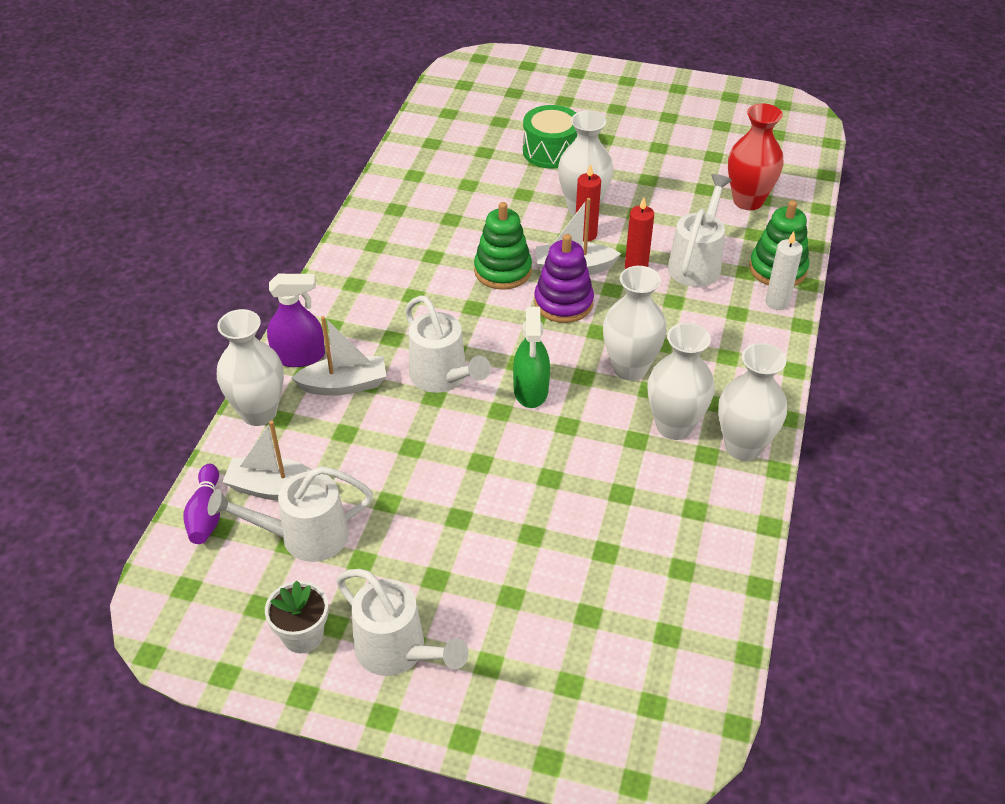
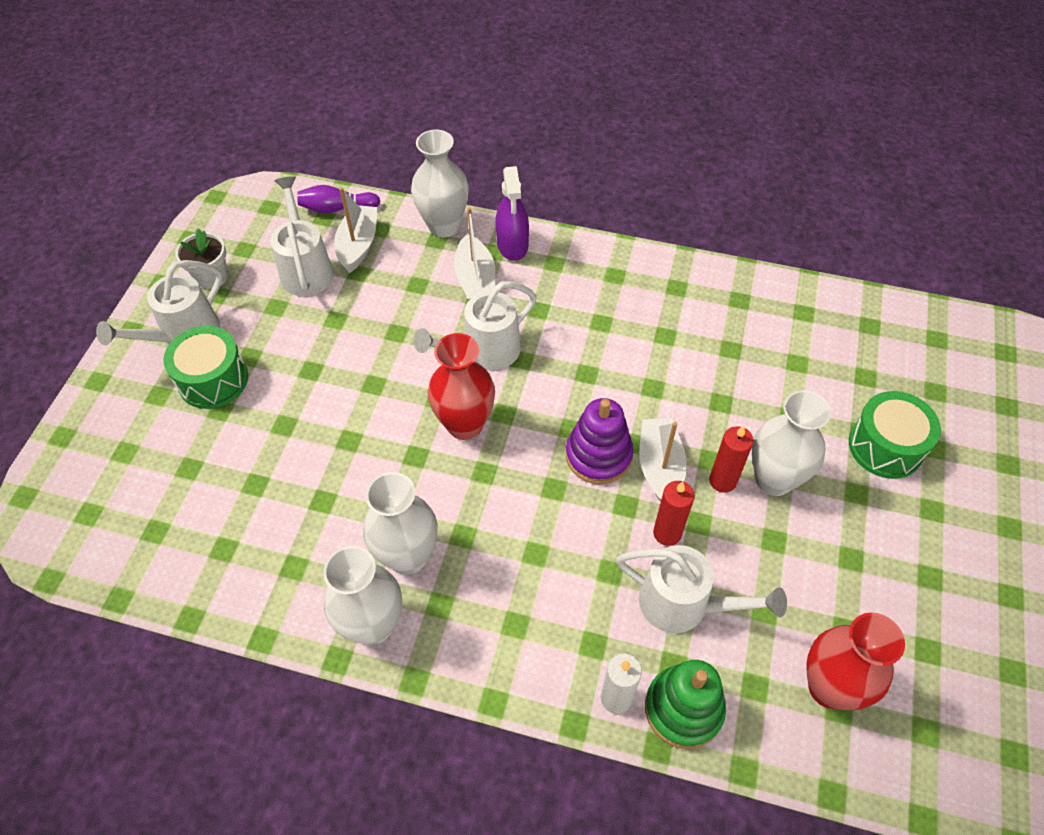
camera: 90 degrees right, 10 degrees up
(468, 609) = (213, 379): none -> green drum
(502, 271) = (647, 398): green stacking toy -> none
(531, 390) = (465, 424): green spray bottle -> red vase
(630, 368) = (496, 517): white vase -> none

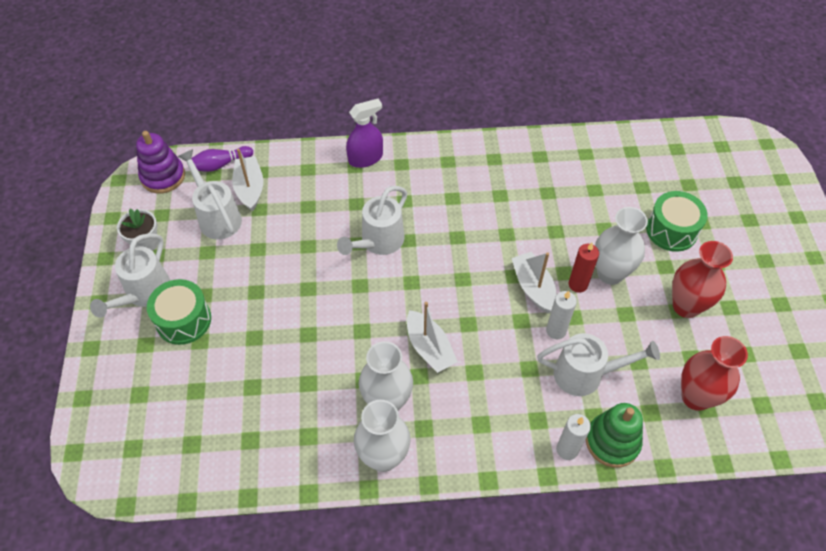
camera: 20 degrees left, 0 degrees up
(444, 226) = (308, 157): white vase -> none
(465, 424) = (387, 298): red vase -> red vase (686, 306)
(475, 279) = (349, 191): white boat -> white boat (429, 348)
(512, 245) = (365, 158): purple spray bottle -> purple spray bottle turned 90 degrees counterclockwise
(598, 455) = (489, 292): purple stacking toy -> purple stacking toy (163, 176)
(667, 533) = (556, 330): red candle -> white candle

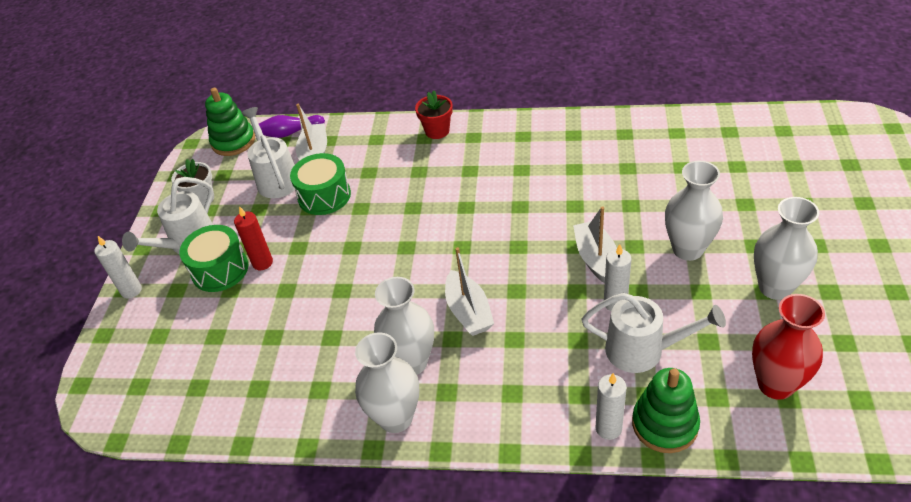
camera: 15 degrees right, 10 degrees down
(98, 348) = (131, 290): none -> white candle
(163, 176) = (233, 141): purple stacking toy -> green stacking toy
(365, 158) = (437, 131): purple spray bottle -> red flower pot
(378, 242) = (434, 207): white watering can -> none
(578, 284) = (648, 258): red candle -> red candle (262, 263)
(671, 230) = (767, 209): green drum -> green drum (324, 196)
(686, 306) = (775, 287): red vase -> white vase

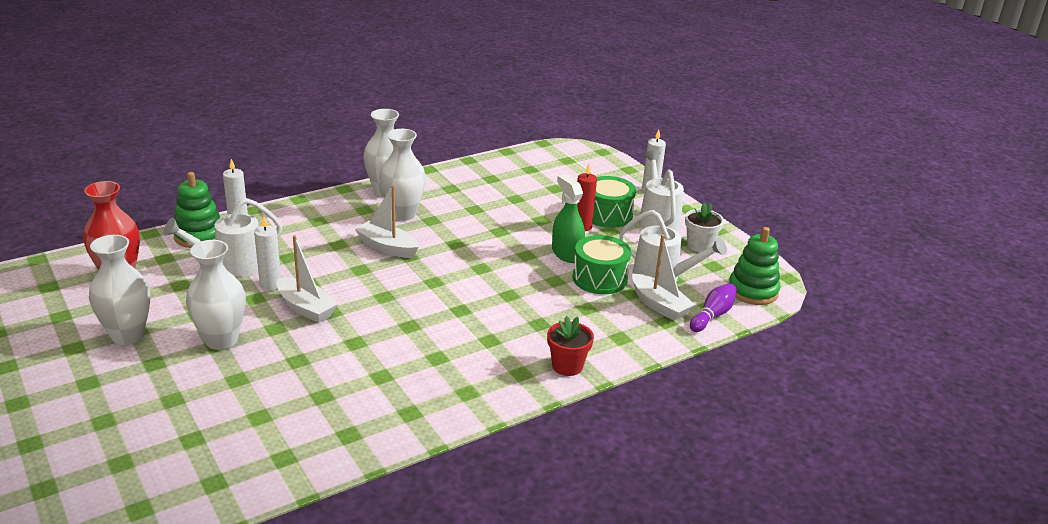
camera: 135 degrees right, 15 degrees down
(317, 234) = (566, 254): none -> green spray bottle

